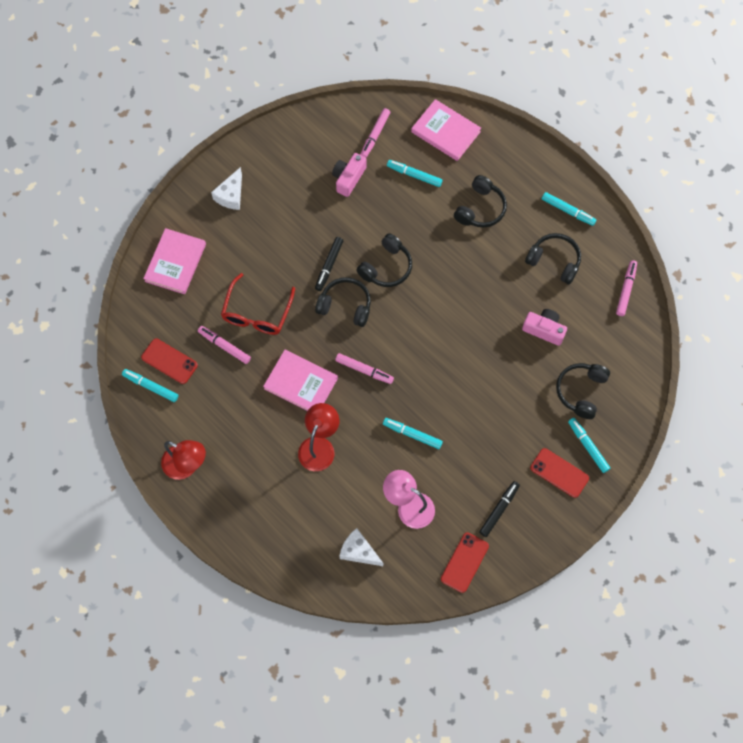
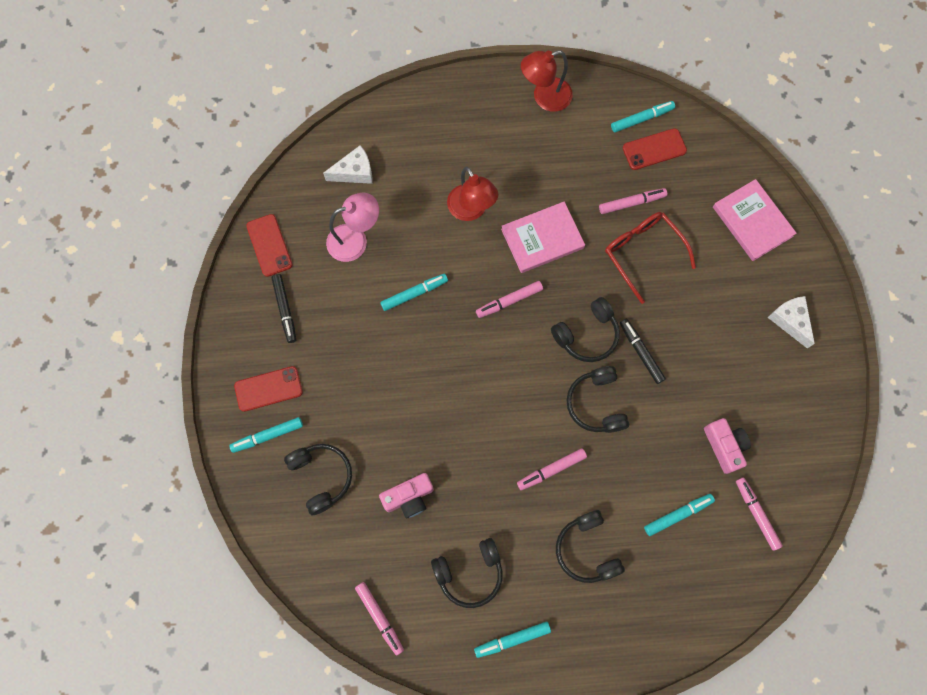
camera: 130 degrees right, 5 degrees up
(445, 132) = (705, 592): pink book -> none
(452, 262) = (551, 470): none -> pink marker
(588, 446) = (267, 436): turquoise marker -> turquoise marker turned 150 degrees clockwise

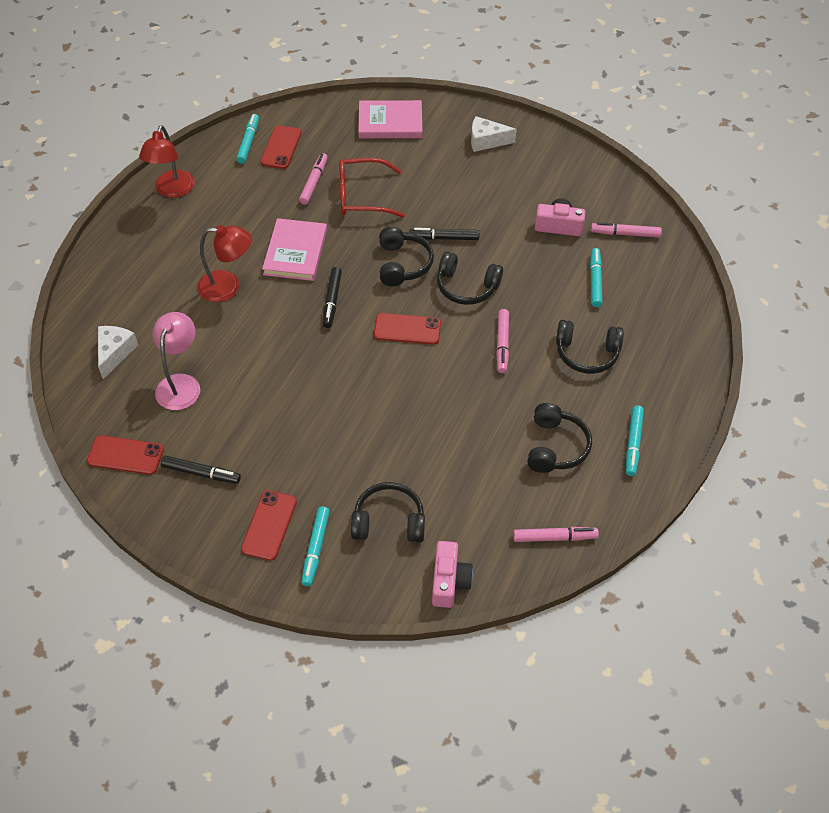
camera: 60 degrees left, 20 degrees down
(409, 497) = (456, 459): pink camera -> pink camera (449, 581)
(414, 293) = (270, 364): turquoise marker -> none
(509, 301) = (332, 301): pink marker -> black marker
(517, 381) = (407, 329): none -> red phone

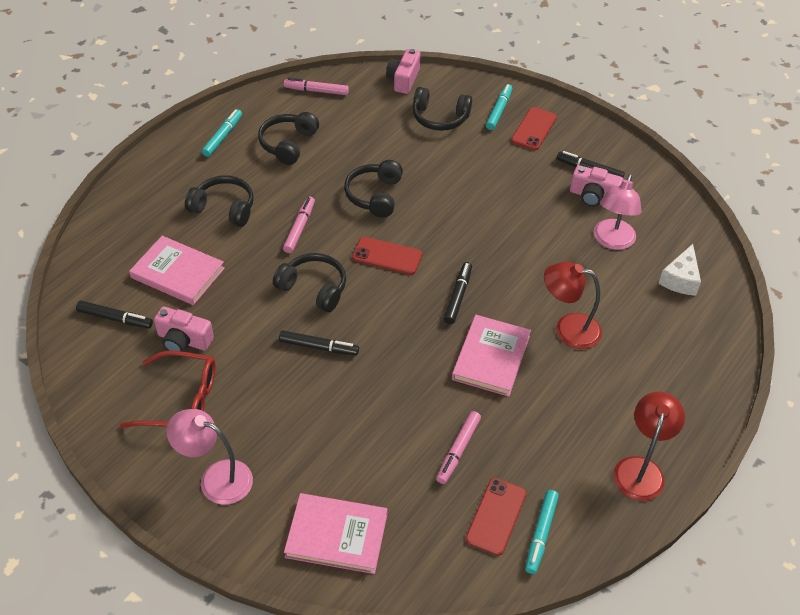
camera: 170 degrees left, 5 degrees down
(125, 455) = (656, 192): red phone -> none
(198, 437) = (593, 196): none -> pink camera
(361, 196) = (401, 419): red glasses -> red glasses (182, 401)
(403, 264) = (374, 324): black headphones -> black headphones (374, 195)
(486, 141) = (216, 478): white cheese -> pink lamp
(595, 281) = (178, 273): turquoise marker -> pink book
(625, 234) = (115, 318): pink marker -> black marker

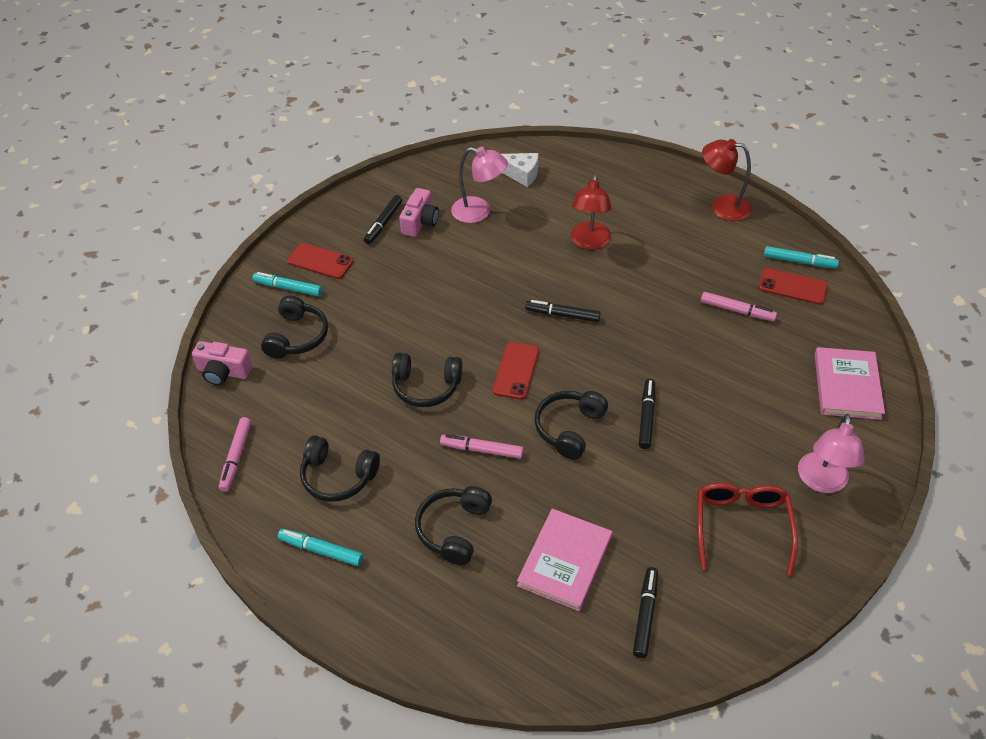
camera: 90 degrees left, 0 degrees up
(183, 340) = (662, 538): pink camera -> none
(491, 357) = (632, 291): pink book -> none

